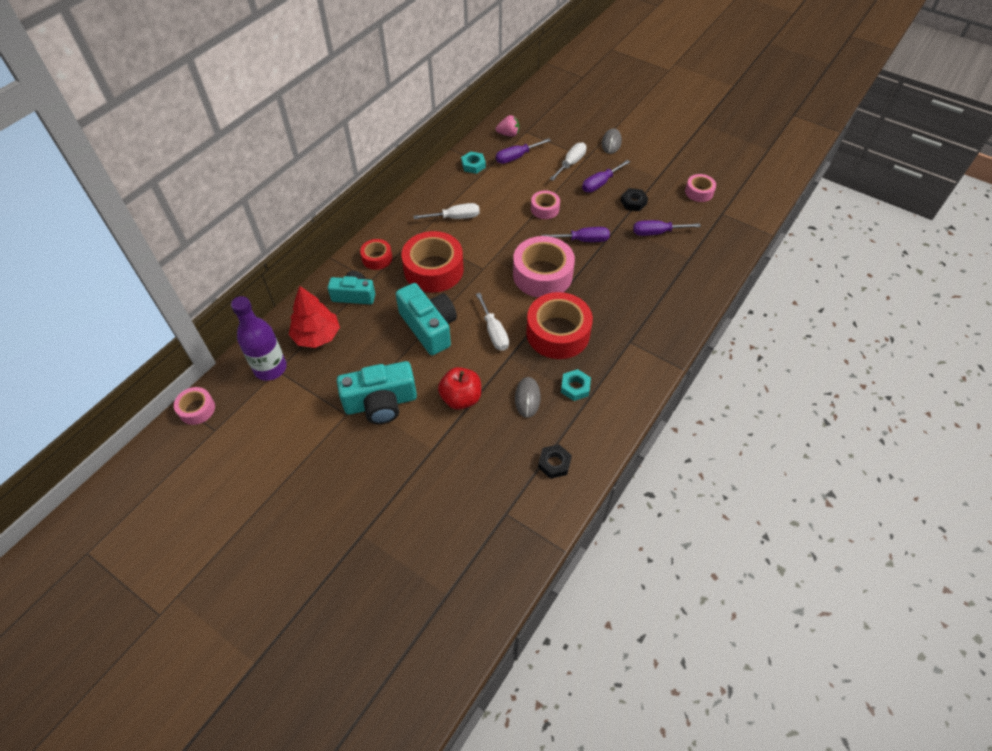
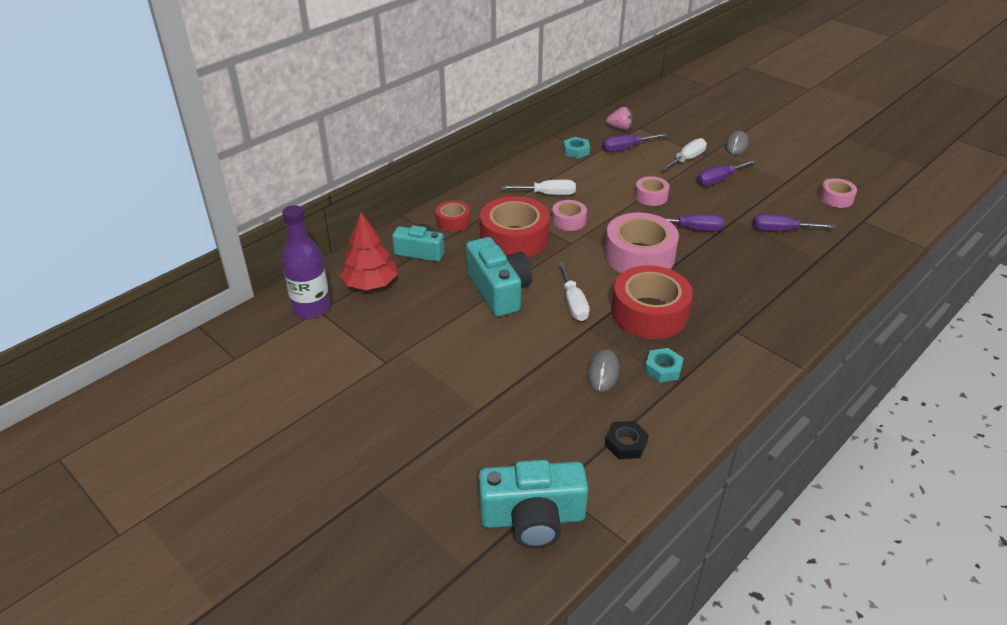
camera: 10 degrees right, 15 degrees down
(197, 409) = (221, 336): pink tape -> pink tape (569, 221)
(381, 403) = (428, 356): turquoise camera -> turquoise camera (532, 518)
(461, 398) = (523, 363): red apple -> none
(633, 202) = (756, 200): black nut -> none

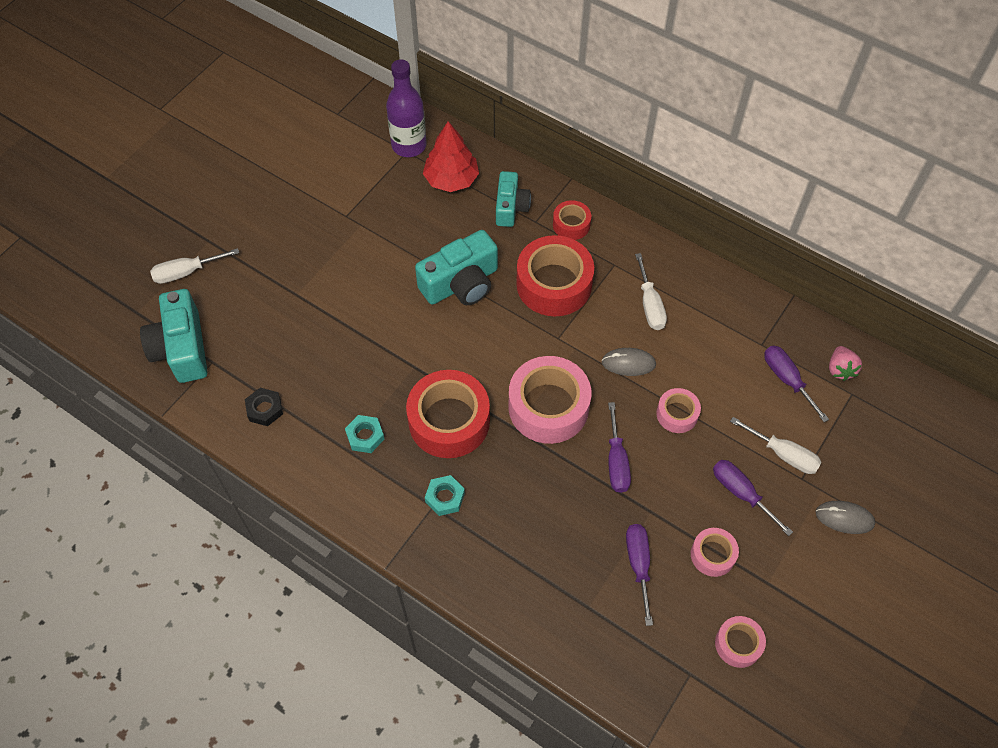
camera: 80 degrees right, 20 degrees up
(569, 221) = (600, 331): pink tape -> pink tape (712, 555)
(573, 303) = (452, 350): white screwdriver -> white screwdriver (186, 272)
(576, 151) = (760, 324): turquoise nut -> turquoise nut (445, 497)
(603, 372) = (353, 384): grey mouse -> grey mouse (628, 363)

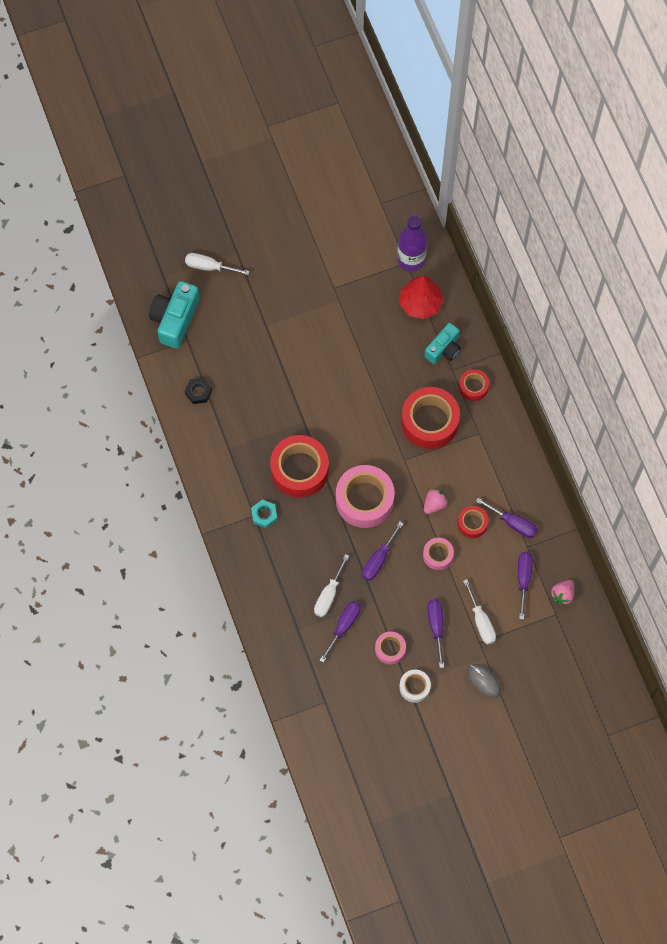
camera: 35 degrees right, 10 degrees up
(365, 436) = (244, 447): turquoise nut -> none
(461, 283) = (372, 384): turquoise camera -> none
(628, 363) = (434, 504): grey mouse -> pink strawberry
(650, 305) = (479, 475): white screwdriver -> white screwdriver (329, 595)
(685, 357) = (472, 523): none -> red tape
(726, 330) = (513, 523): none -> purple screwdriver
(738, 644) = (364, 705): pink tape -> none
(777, 580) = (414, 687): none -> white tape

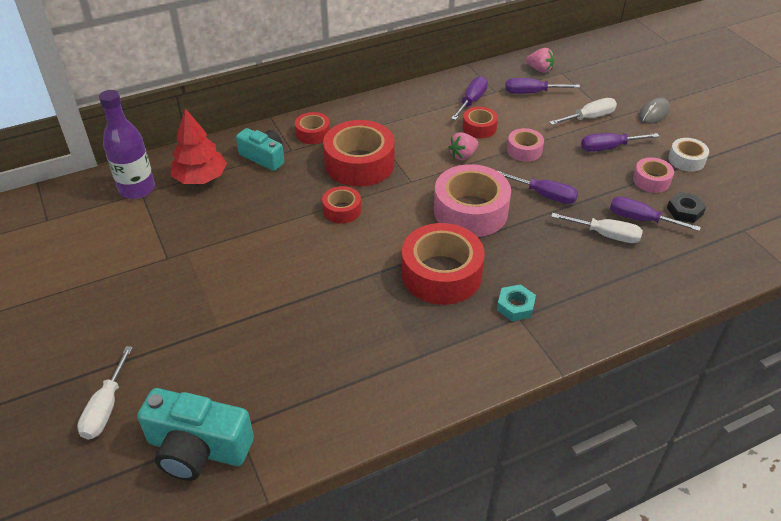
camera: 95 degrees left, 25 degrees down
(198, 392) = (330, 402): black nut -> black nut (685, 211)
(374, 406) = (342, 210): none -> red tape
(434, 504) = (463, 155): pink strawberry -> pink strawberry turned 75 degrees counterclockwise

